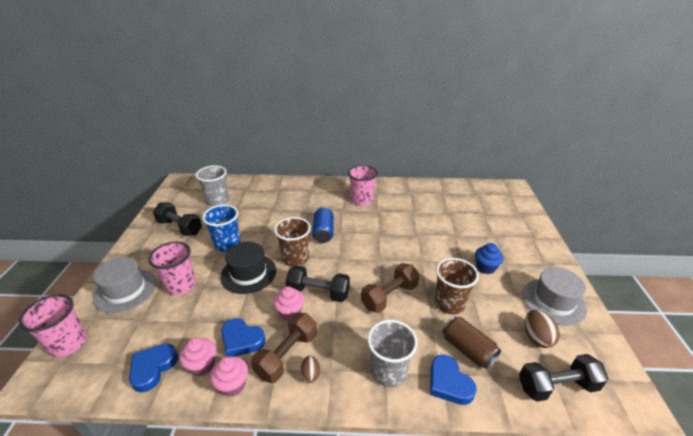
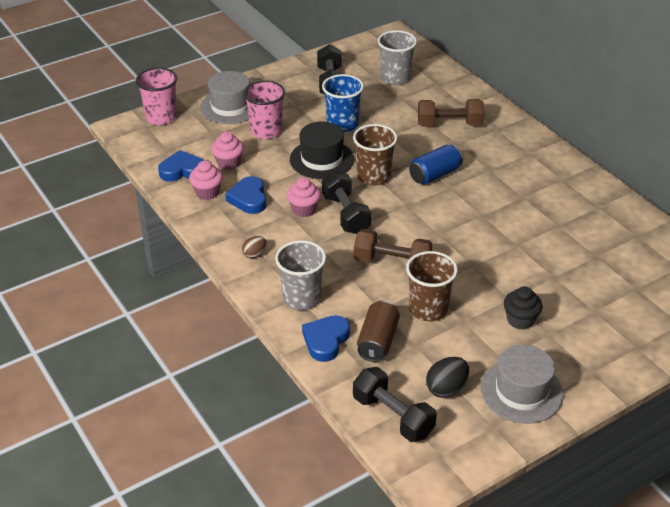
camera: 55 degrees right, 5 degrees up
(233, 385) = (207, 218): pink cupcake -> pink cupcake (228, 163)
(287, 355) = (260, 231): brown dumbbell -> brown dumbbell (449, 125)
(362, 200) = (529, 175): pink cup -> none
(485, 267) = (520, 320): blue cupcake -> black cupcake
(536, 337) = (446, 388): brown egg -> black egg

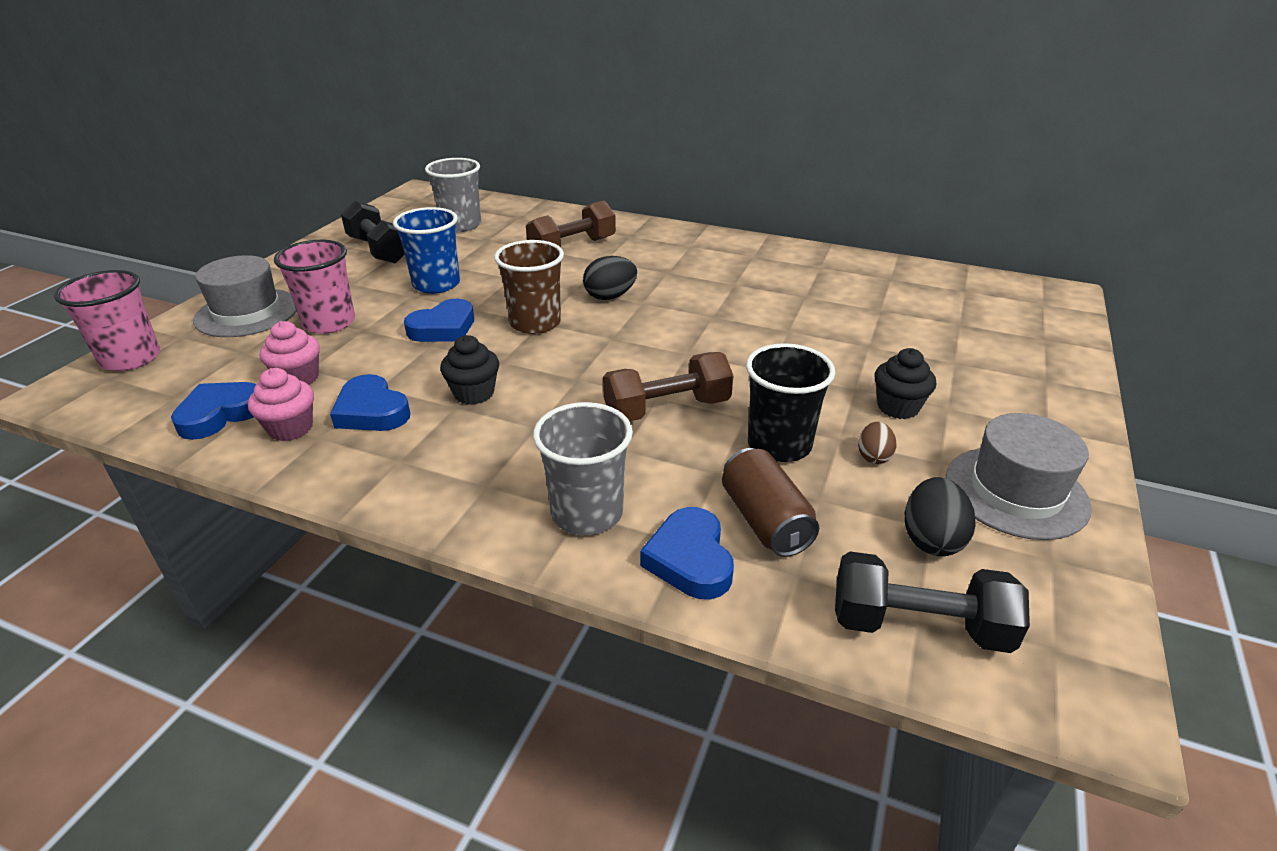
camera: 35 degrees left, 5 degrees down
(254, 254) = (448, 483): brown egg -> brown egg (873, 456)
(304, 209) = (474, 393): pink cupcake -> black cupcake
(321, 159) = (443, 328): black hat -> blue heart
(346, 214) = (541, 377): black dumbbell -> none
(428, 309) = (779, 445): brown cup -> black cup
(435, 175) = (610, 296): blue can -> black egg

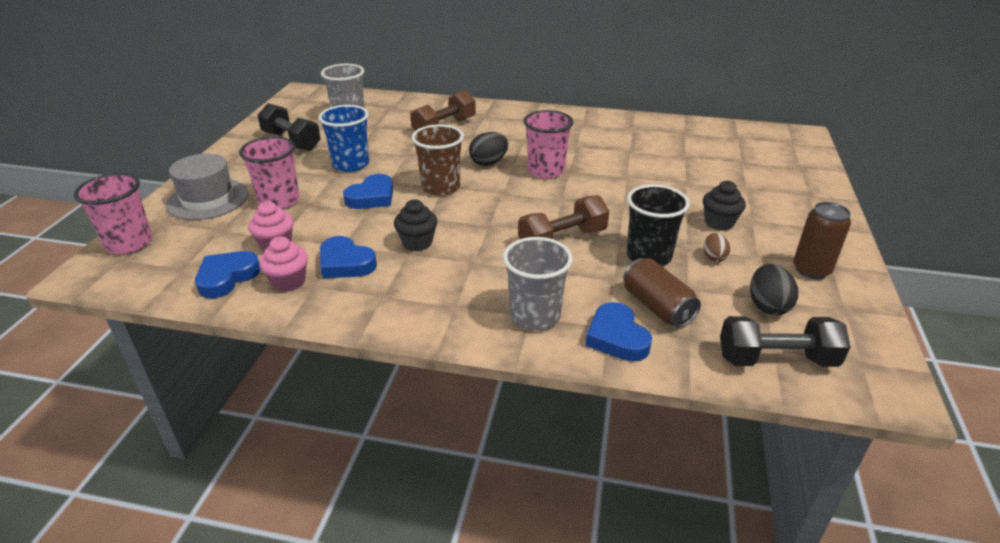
camera: 10 degrees left, 0 degrees up
(681, 313) = (546, 171): none -> pink cup
(1016, 492) = (811, 270): grey hat -> brown can

